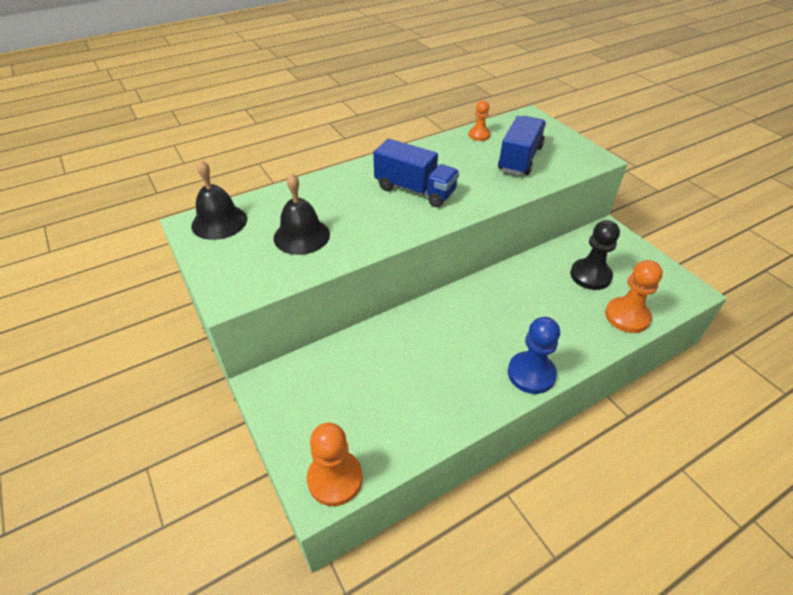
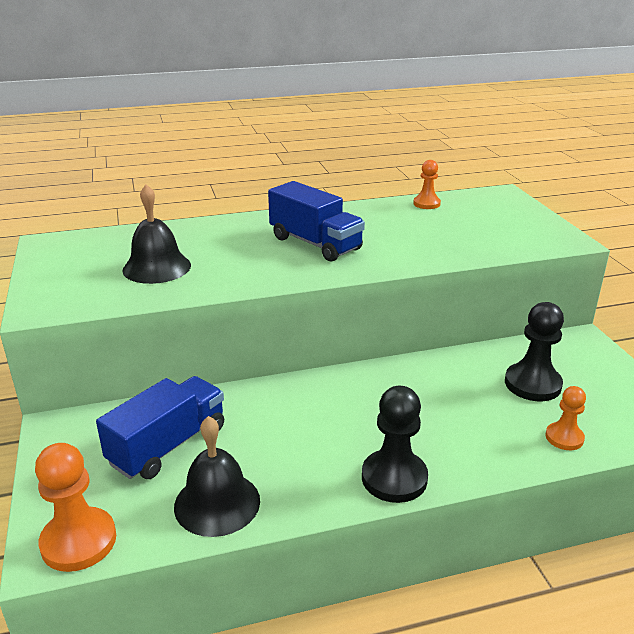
camera: 15 degrees right, 15 degrees down
(219, 222) = (77, 244): black bell -> black bell (217, 503)
(520, 159) = (465, 230): blue truck -> blue truck (168, 445)
(531, 374) = (394, 478): blue pawn -> black pawn
(627, 316) = (564, 438): orange pawn -> orange pawn, size x0.60

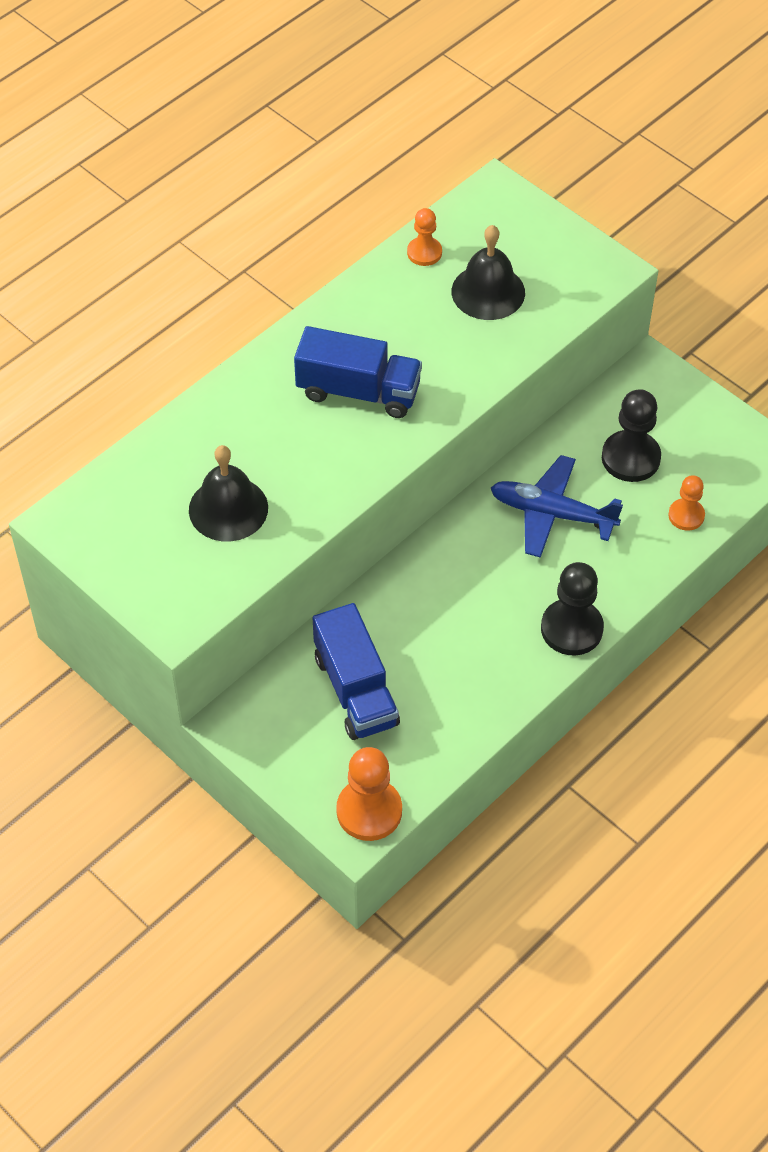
camera: 30 degrees left, 25 degrees up
(168, 445) = (355, 690): blue truck -> blue truck turned 150 degrees clockwise
(217, 503) = (447, 724): black bell -> black bell (488, 292)
(436, 394) = (551, 513): none -> blue plane

